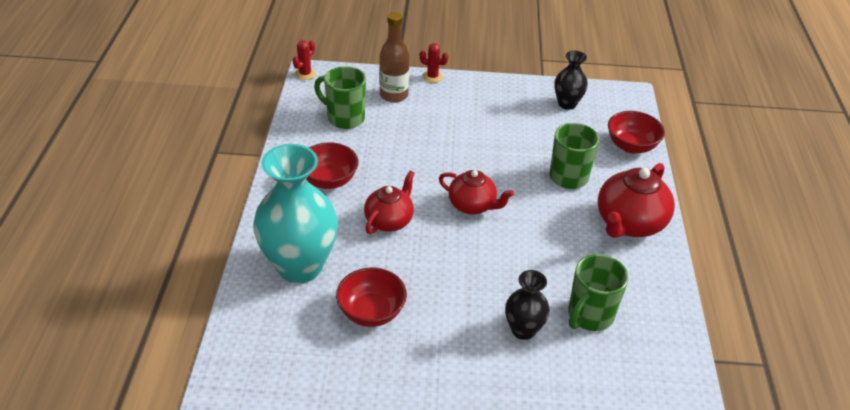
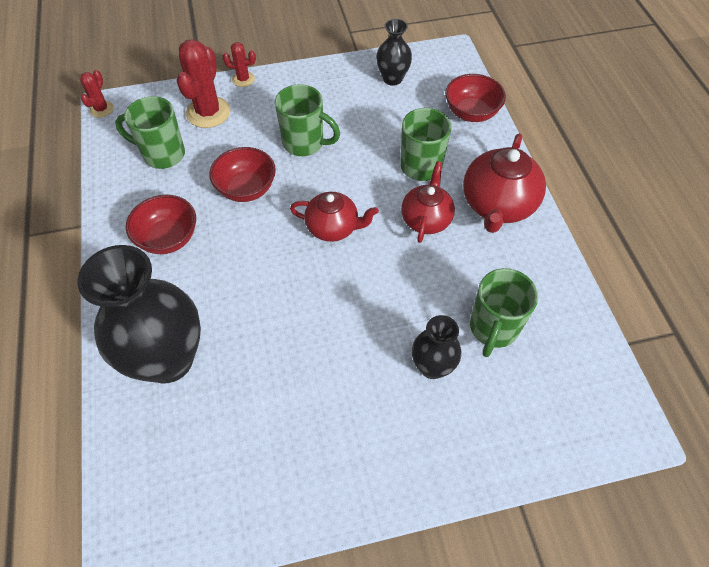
camera: 15 degrees left, 15 degrees up
(300, 266) = (168, 359): turquoise vase -> black vase
(371, 312) = (265, 394): red bowl -> red bowl (246, 189)
(389, 220) = (250, 271): red teapot -> red teapot (426, 219)
(394, 95) = (208, 112): brown bottle -> red cactus
(469, 137) = (304, 143): none -> green mug

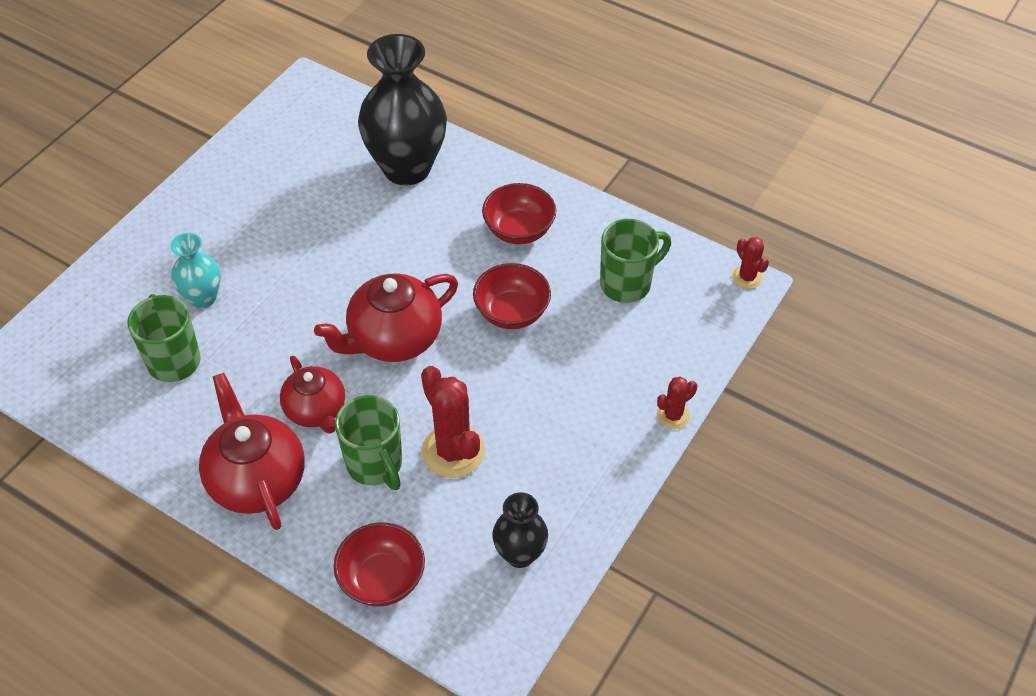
camera: 135 degrees right, 5 degrees down
(208, 112) = (650, 352): red cactus -> red cactus (453, 451)
(304, 143) = (516, 396): green mug -> none
(333, 228) = (393, 339): red teapot -> red teapot, size x1.52
(432, 367) = (203, 298): black vase -> turquoise vase

